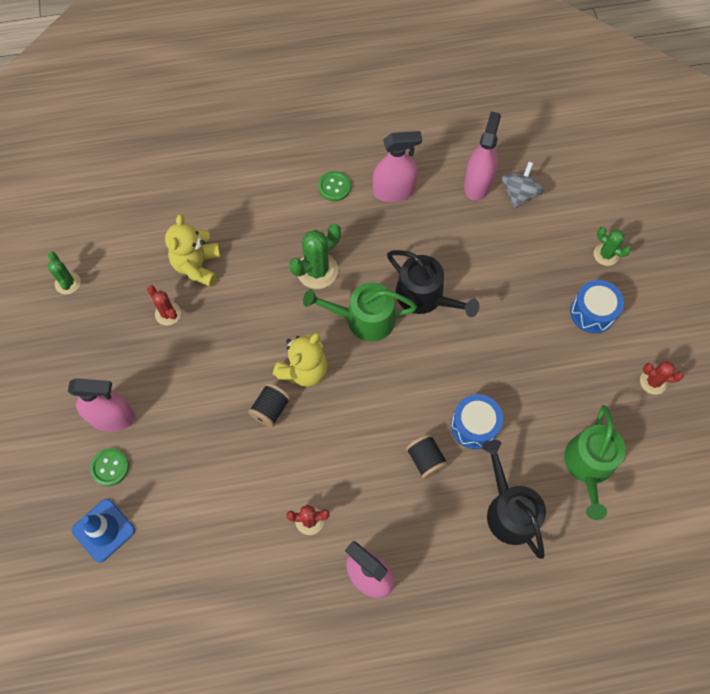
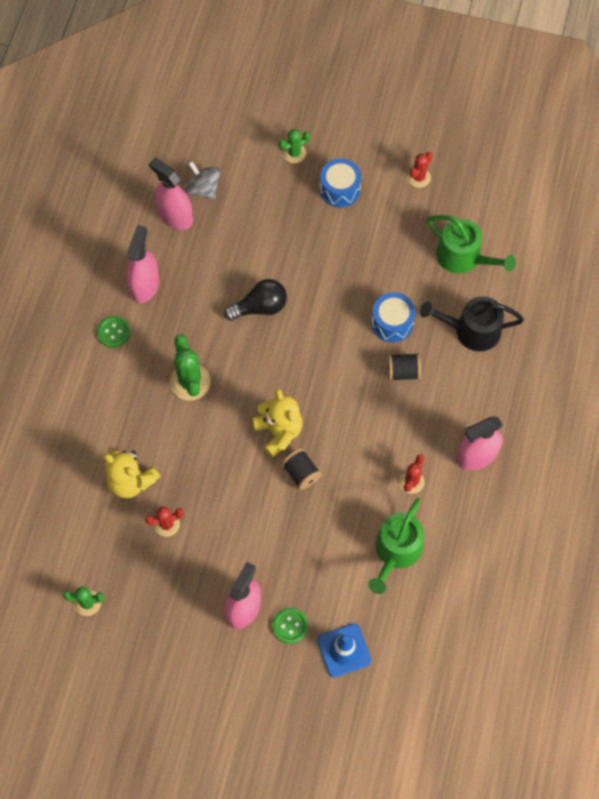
camera: 65 degrees left, 0 degrees up
(364, 319) = (256, 364): green watering can -> green watering can (396, 551)
(424, 296) = (260, 307): black watering can -> black light bulb

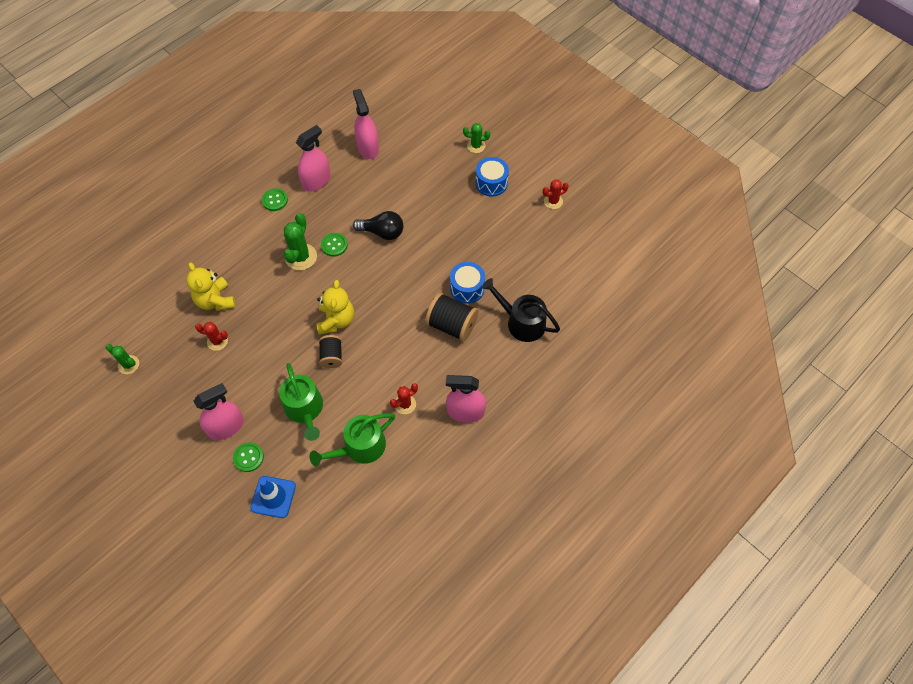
camera: 30 degrees right, 5 degrees down
(203, 189) = (398, 139): grey spinning top -> none
(217, 349) = (334, 245): none -> green button
(402, 372) = (451, 325): black spool -> black spool, size x1.61
(463, 257) = (549, 269): green watering can -> green watering can (305, 409)

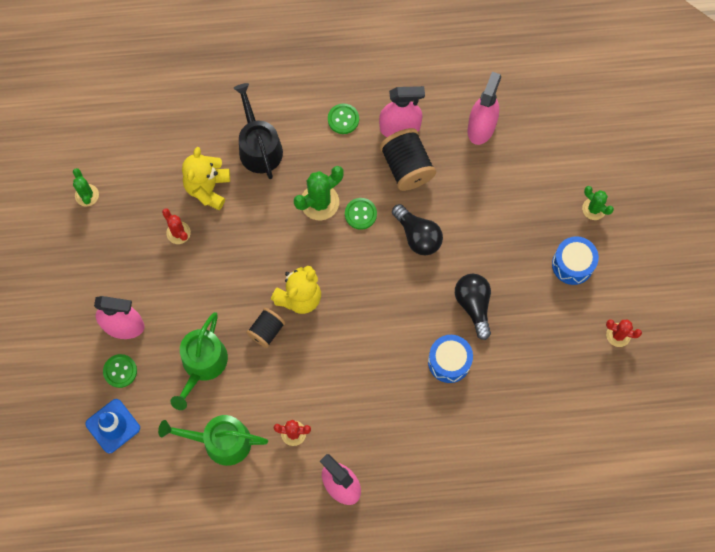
camera: 40 degrees right, 10 degrees up
(451, 325) = (402, 388): black spool -> black spool (407, 167)
(453, 246) = (473, 305): none -> black light bulb
(521, 322) = (471, 440): black watering can -> black watering can (259, 147)

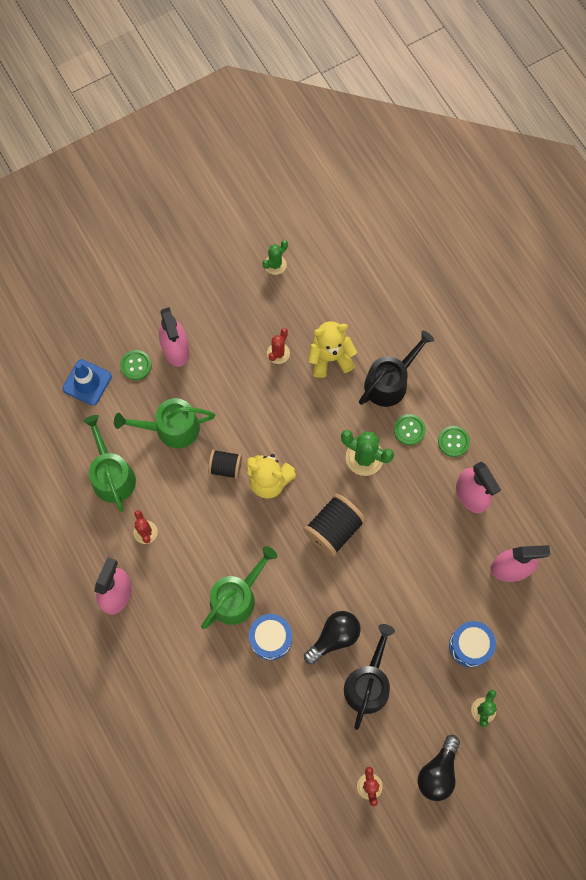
camera: 65 degrees right, 0 degrees up
(360, 214) = (371, 498): green button -> green button (409, 430)
(396, 375) = (237, 597): none -> green watering can
(407, 167) = (436, 518): black spool -> black spool (334, 529)
(418, 236) = (375, 558): black light bulb -> black light bulb (438, 772)
(528, 294) = (368, 683): none -> black watering can
(572, 264) = (418, 713): blue drum -> blue drum (470, 646)

